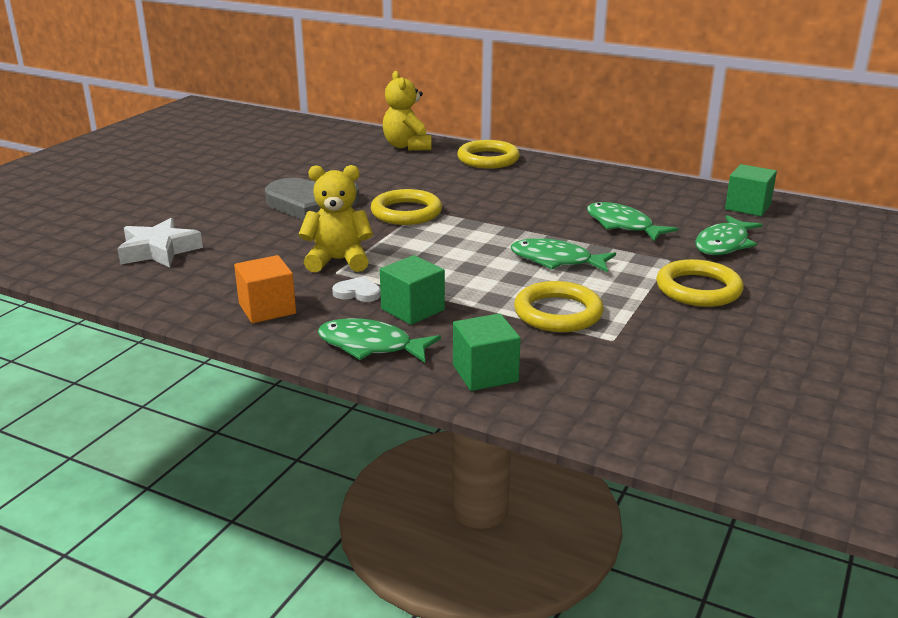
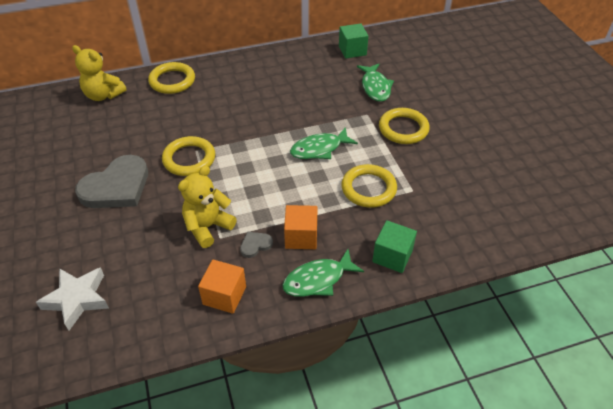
camera: 45 degrees left, 20 degrees up
(357, 292) = (255, 245): white heart -> grey heart
(412, 309) = (301, 237): green cube -> orange cube
(622, 225) = (315, 100): green fish -> none

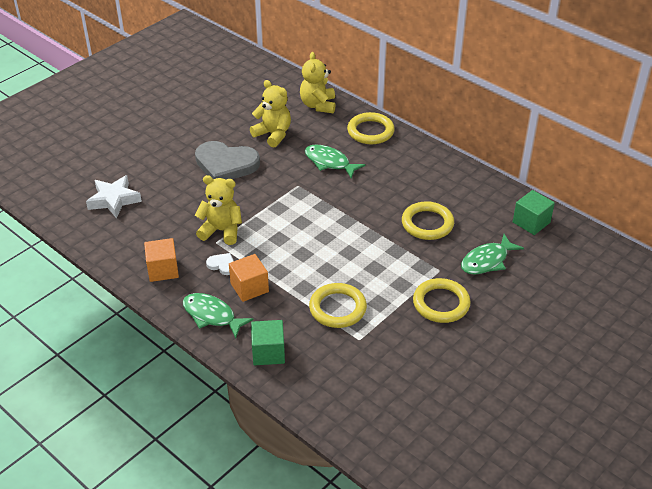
camera: 60 degrees right, 5 degrees down
(110, 138) = (273, 134): none -> yellow teddy bear
(189, 159) = (285, 186): yellow ring -> yellow ring (427, 224)
(255, 245) = (222, 265): grey heart -> white heart
(319, 149) = (362, 257): green fish -> green fish (329, 162)

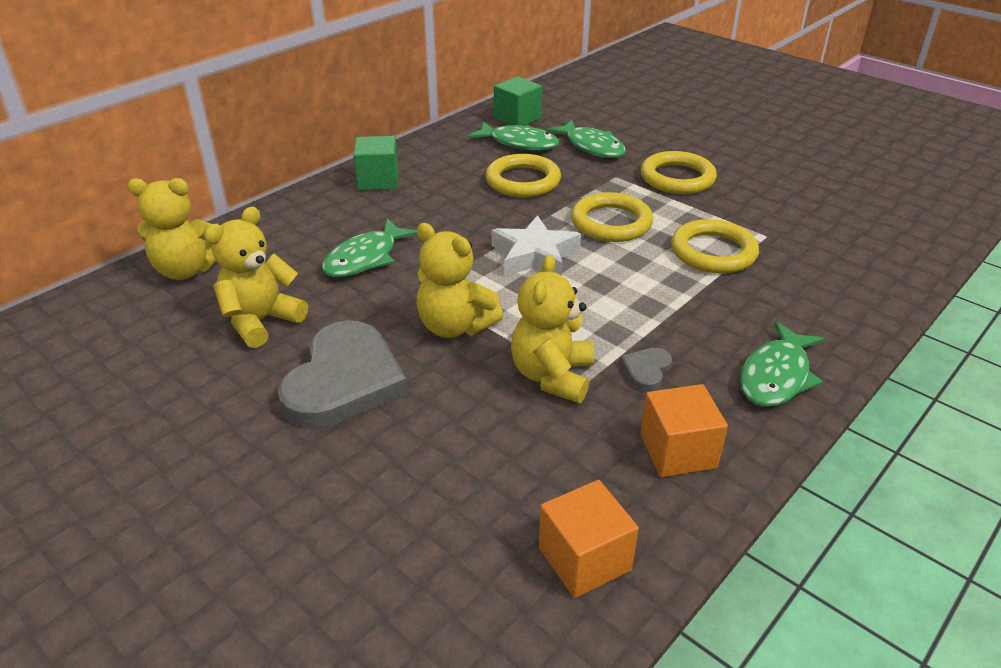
camera: 90 degrees left, 5 degrees down
(114, 200) = (448, 567): white star -> white star (534, 255)
(222, 265) = (646, 370): white heart -> grey heart
(249, 287) = (695, 336): orange cube -> orange cube (584, 559)
(264, 197) = (455, 326): none -> yellow teddy bear
(268, 352) = (829, 312): green cube -> green cube (378, 180)
(370, 131) = (290, 219): yellow ring -> yellow ring (611, 223)
(486, 223) = (519, 143): none -> green fish

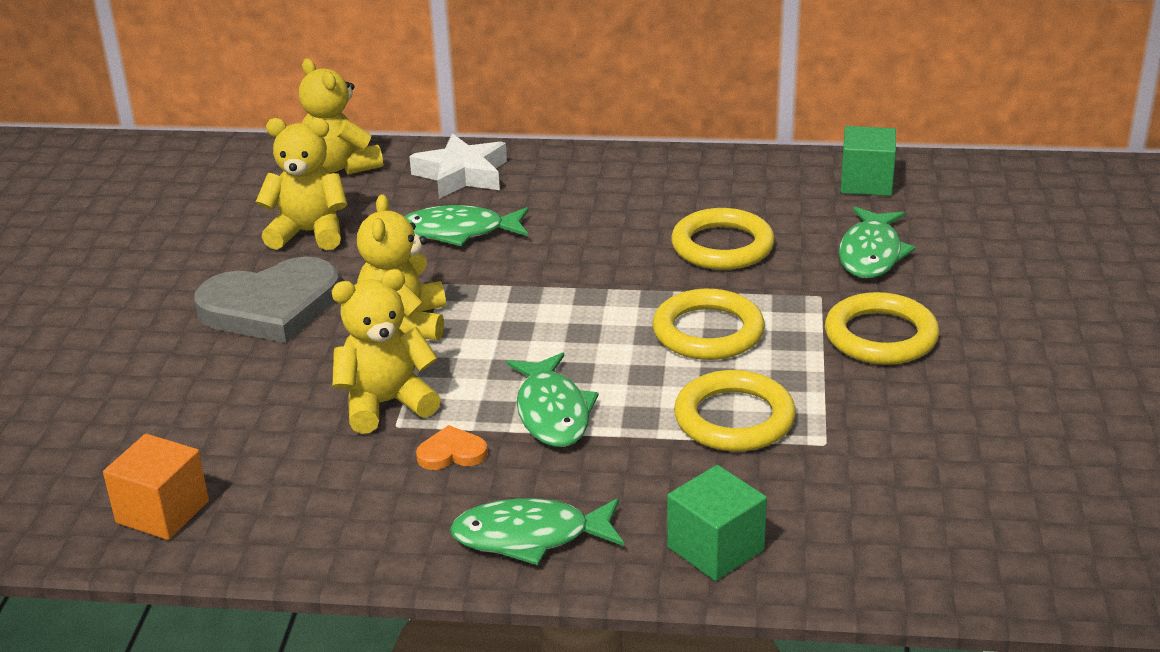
camera: 55 degrees right, 5 degrees down
(378, 180) = (605, 173): green cube -> green cube (715, 548)
(519, 143) = (806, 209): green fish -> green fish (552, 412)
(534, 255) = (579, 314): white star -> white star (462, 175)
(646, 370) = (452, 453): grey heart -> orange heart
(678, 451) = (344, 513): orange cube -> none

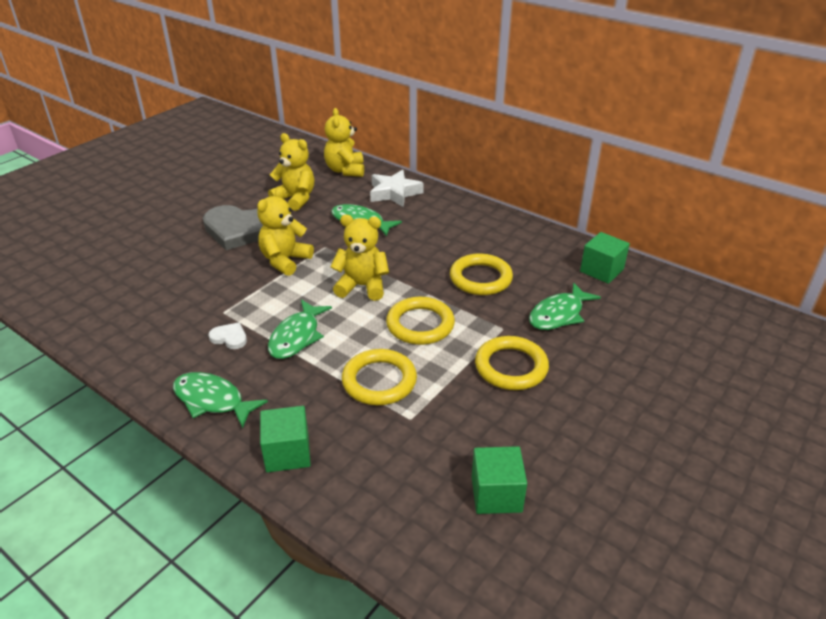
camera: 30 degrees right, 5 degrees up
(162, 512) = (88, 312): orange cube -> none
(386, 404) = (231, 299): yellow teddy bear -> yellow teddy bear (362, 286)
(452, 453) = (229, 338): orange heart -> white heart
(1016, 477) = (496, 494): none -> green cube

